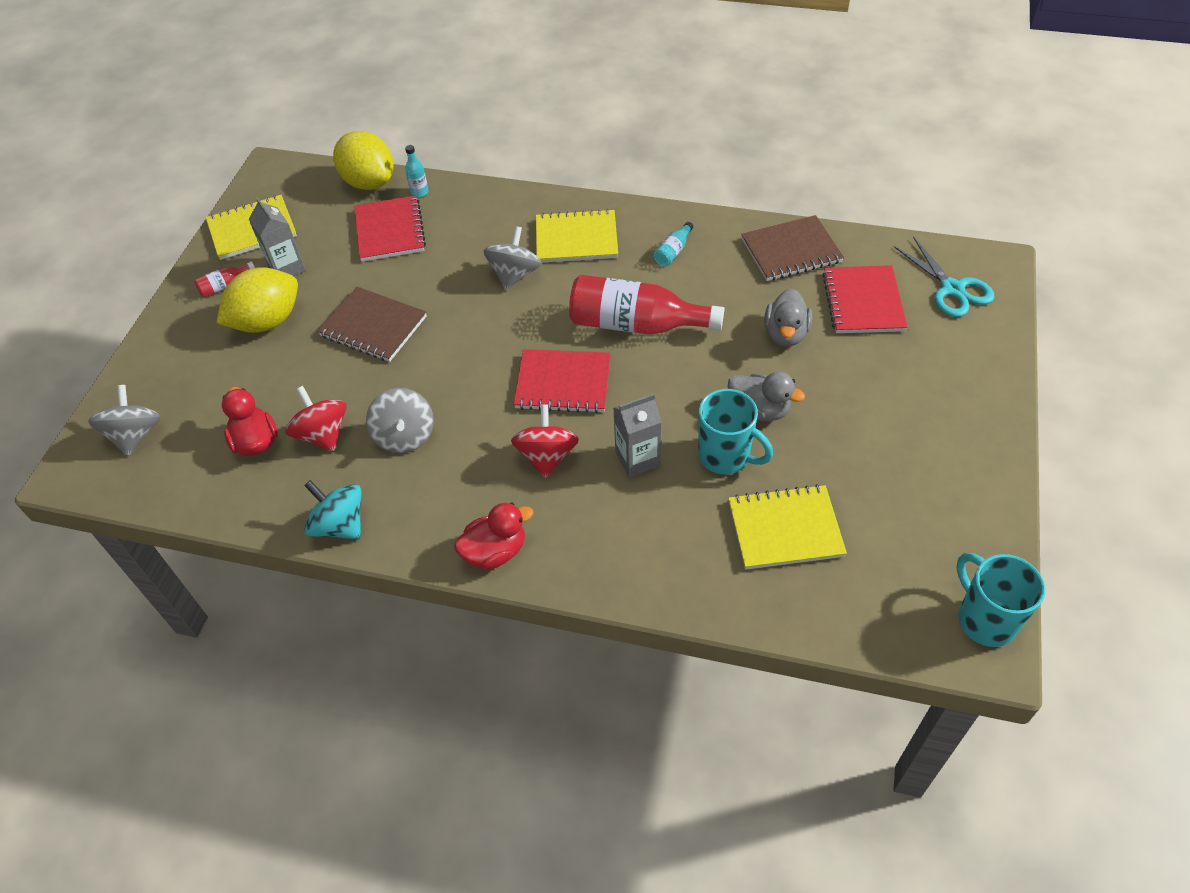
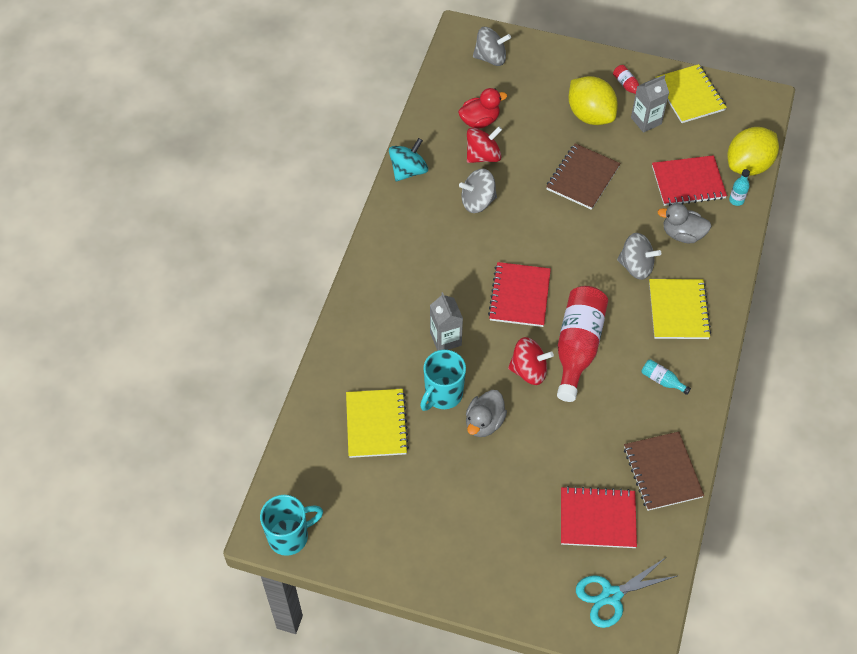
camera: 90 degrees right, 5 degrees up
(495, 551) = (378, 254): red duck -> none
(547, 456) = (453, 284): red spinning top -> red spinning top (529, 370)
(785, 334) = (562, 453): grey duck -> grey duck (682, 234)

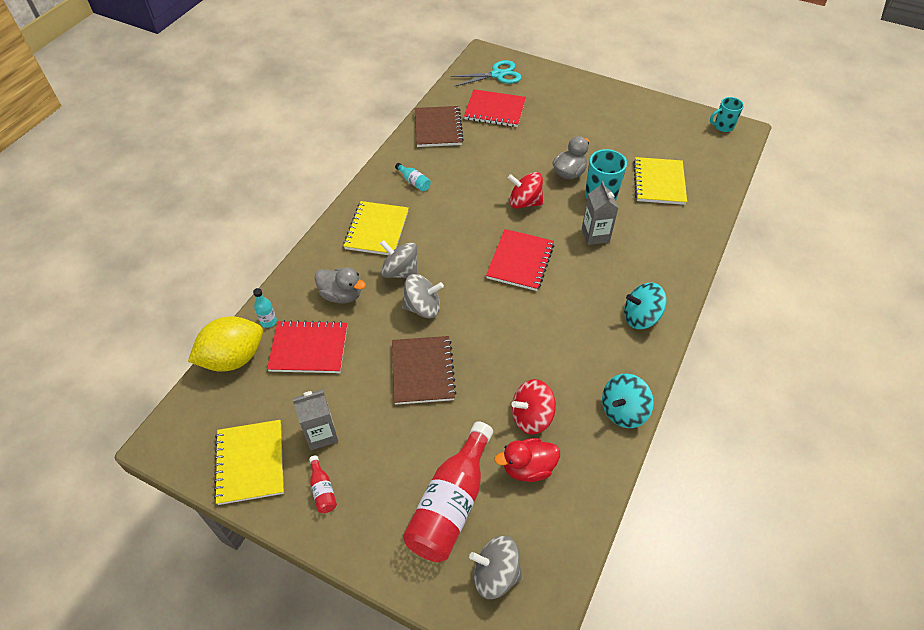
camera: 170 degrees left, 5 degrees down
(290, 536) = (723, 126): turquoise mug -> turquoise mug, size x0.66
(395, 254) = (641, 317): none -> turquoise spinning top
(477, 201) = (546, 361): grey spinning top -> grey spinning top (423, 307)
(577, 347) = (477, 214): red bottle -> red bottle (451, 504)
(582, 178) = (423, 371): brown notebook -> brown notebook turned 45 degrees counterclockwise
(590, 115) = (386, 453): yellow lemon -> none

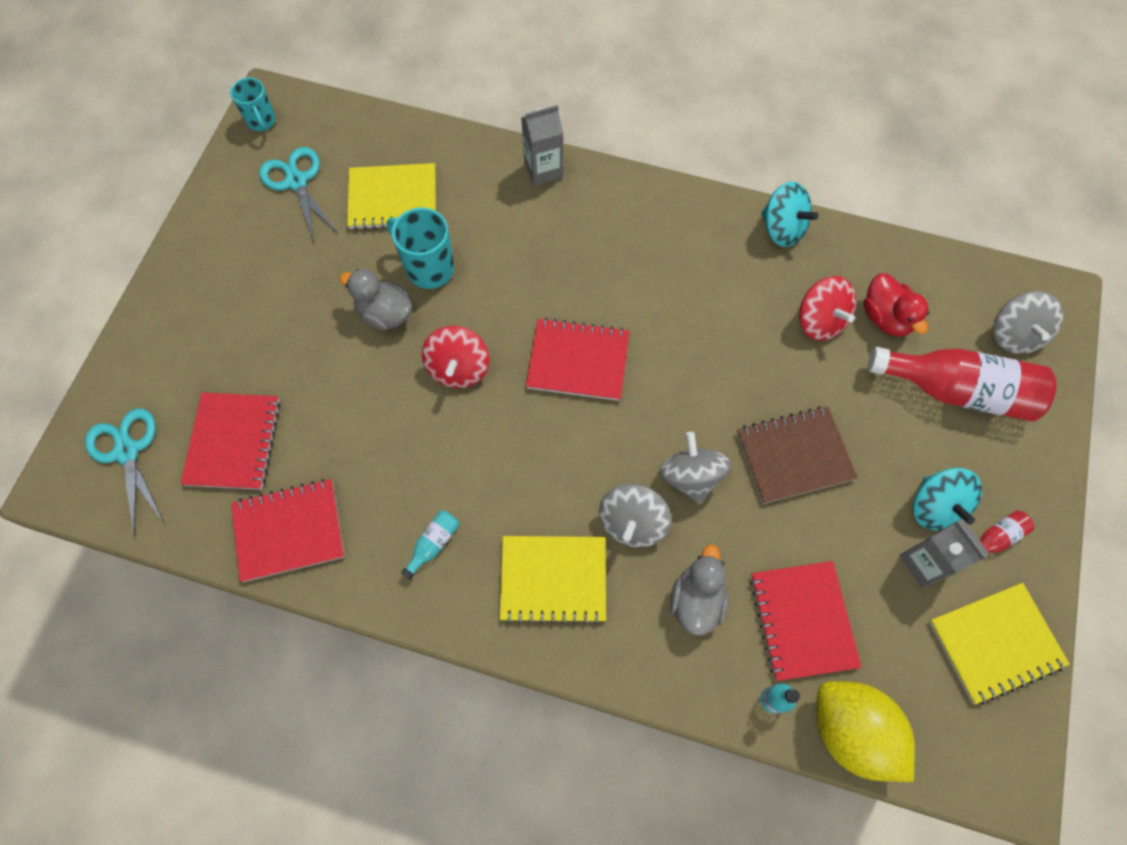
camera: 100 degrees left, 15 degrees up
(438, 128) = (289, 530): brown notebook -> red notebook
(595, 235) = (511, 272): grey carton -> grey carton (543, 170)
(641, 317) = (642, 215): turquoise spinning top -> turquoise spinning top (935, 507)
(673, 140) = (296, 181): none -> turquoise scissors

